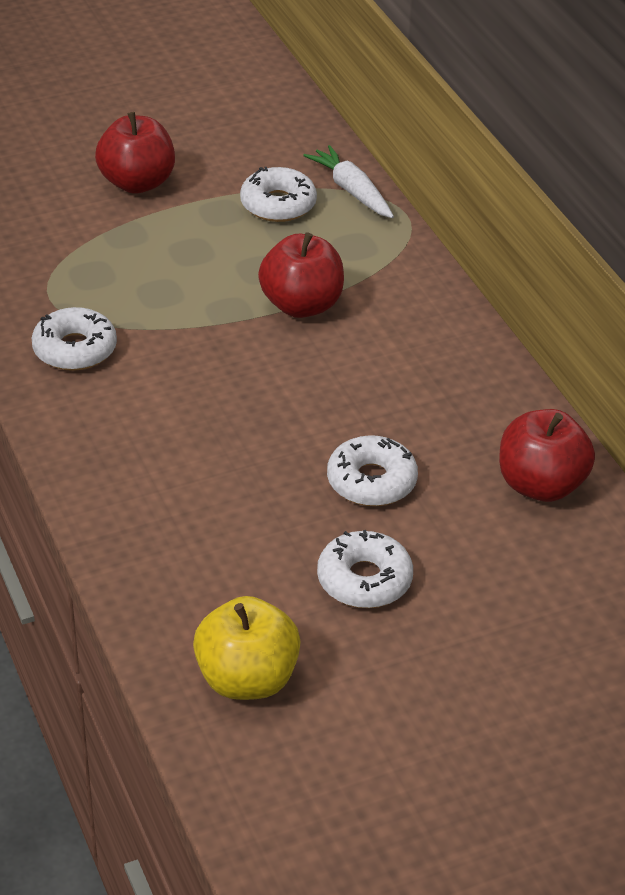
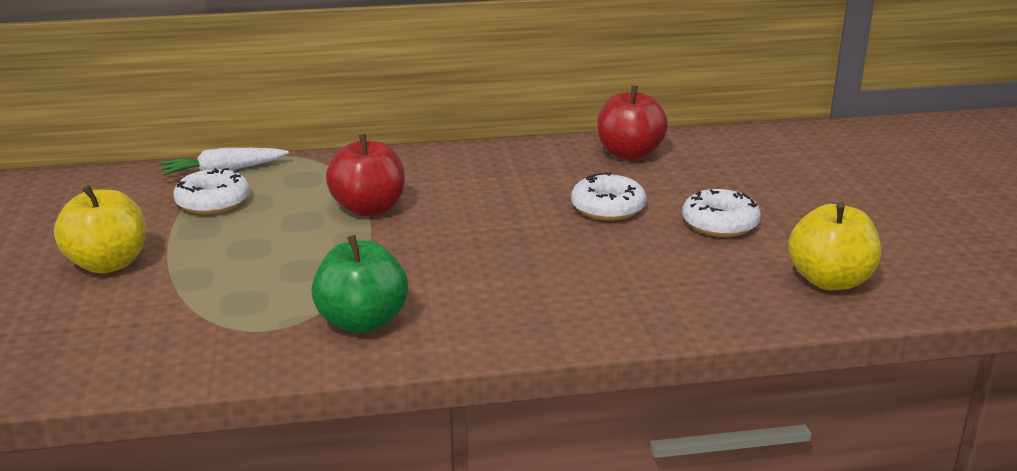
camera: 75 degrees left, 15 degrees down
(75, 349) = (362, 322): white donut -> green apple
(137, 183) = (108, 264): red apple -> yellow apple

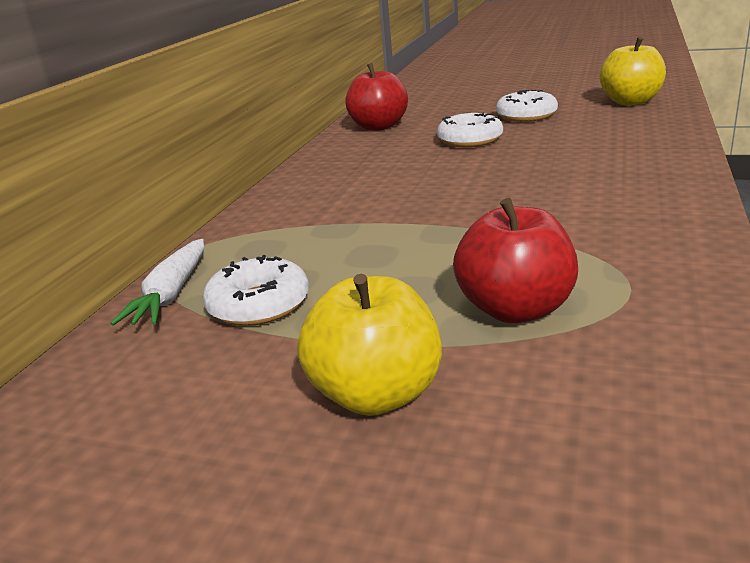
camera: 60 degrees left, 0 degrees up
(362, 322) = (632, 239): green apple -> none
(368, 208) = (377, 221): red apple -> red apple (516, 310)

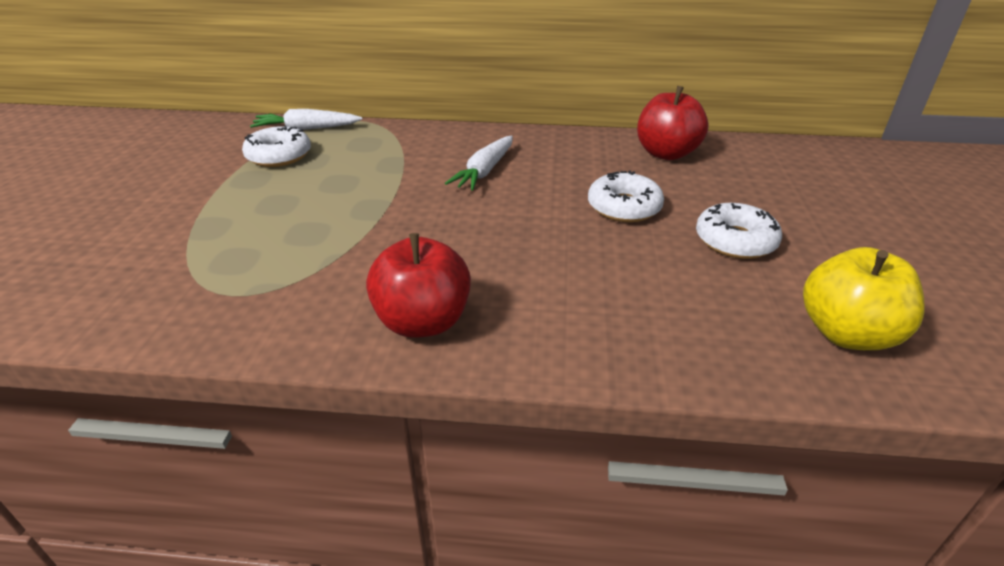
camera: 75 degrees right, 10 degrees up
(376, 394) = (155, 203): yellow apple -> none
(378, 185) = (485, 171): none -> white carrot
(516, 310) = (225, 243): red apple -> red apple (423, 322)

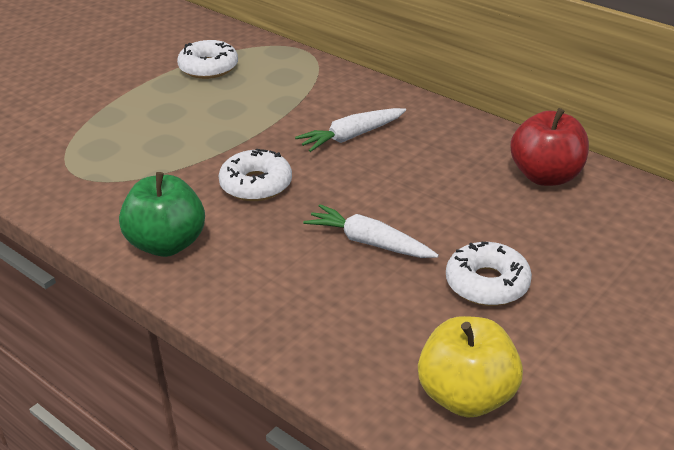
camera: 35 degrees right, 0 degrees up
(307, 129) = (254, 47): white carrot -> white carrot (369, 243)
(423, 322) = (167, 244): red apple -> green apple
(624, 207) = (429, 214): white donut -> white donut (256, 185)

